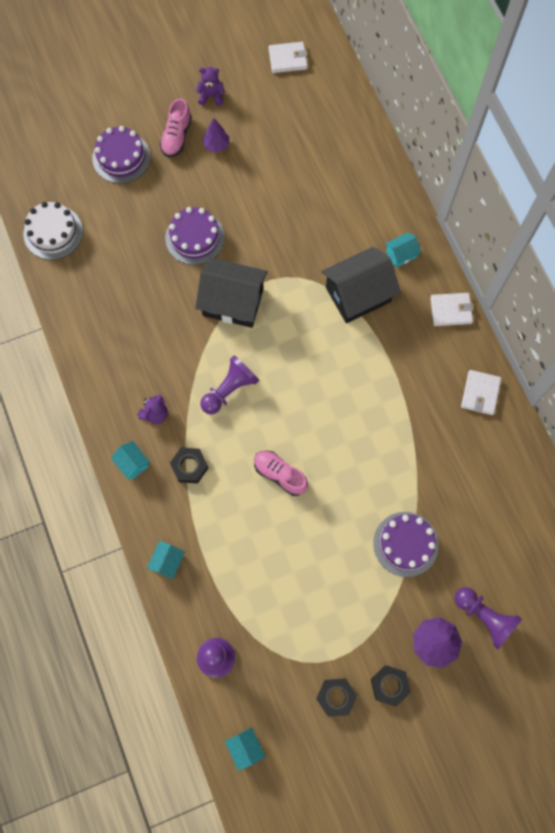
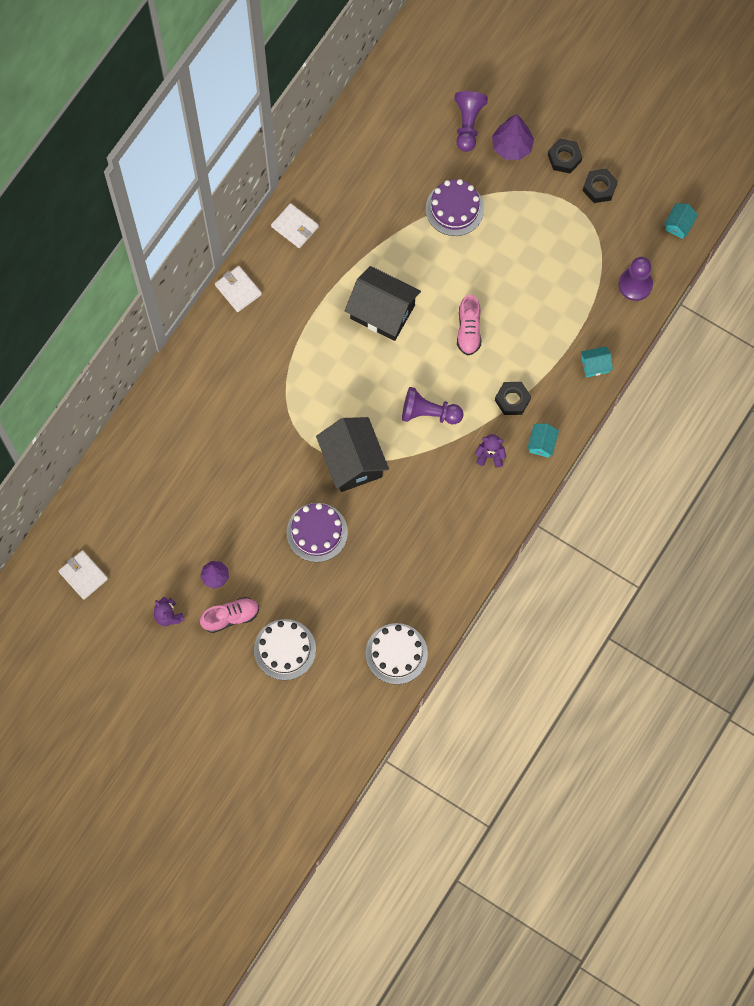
camera: 125 degrees left, 0 degrees up
(121, 157) = (285, 649): purple cake -> white cake
(358, 294) = (275, 369): black house -> black house (382, 312)
(401, 254) = (214, 358): turquoise house -> none
(480, 393) = (295, 227): white wallet -> white wallet turned 60 degrees clockwise

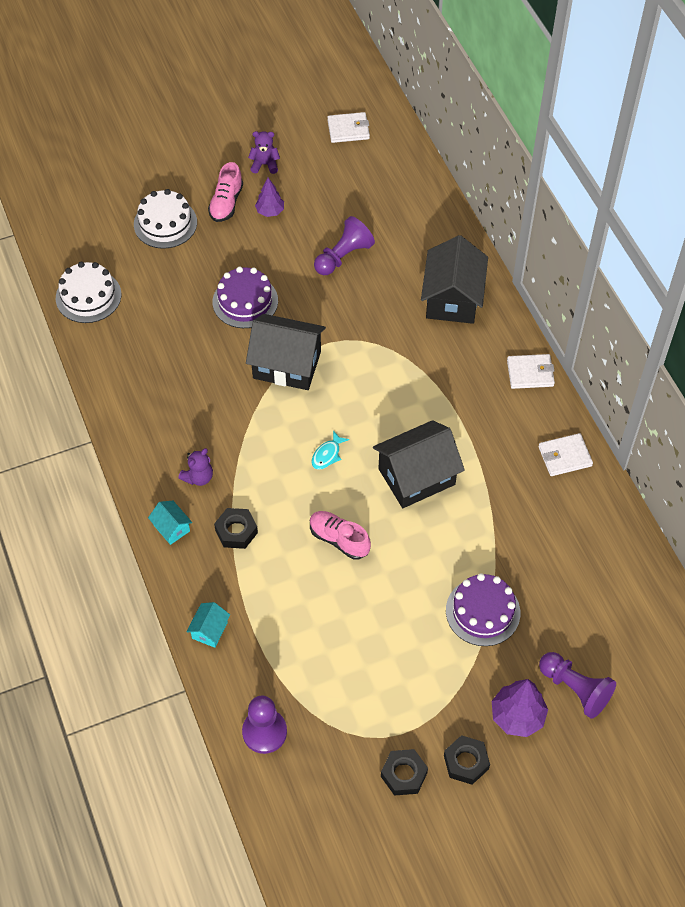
camera: 125 degrees right, 15 degrees down
(207, 384) = (452, 299): none -> black house
(408, 382) = (327, 455): none -> turquoise fish
(429, 413) = (282, 452): purple pawn -> purple pawn (343, 256)
(679, 225) = (298, 829): turquoise house -> none

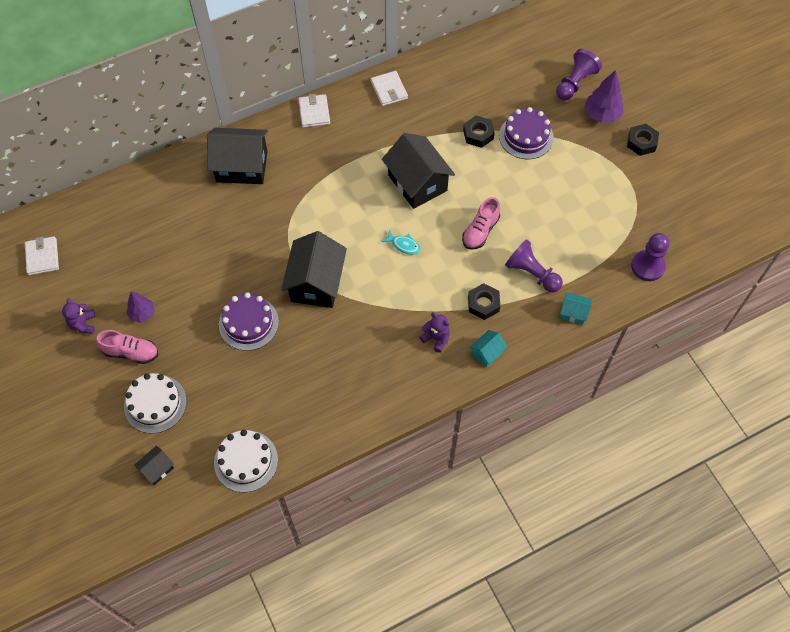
camera: 95 degrees left, 5 degrees up
(95, 226) = (157, 469): none -> black house
(343, 256) = (196, 249): purple pawn -> purple pawn (532, 273)
(404, 774) = (659, 178): black nut -> black nut (478, 134)

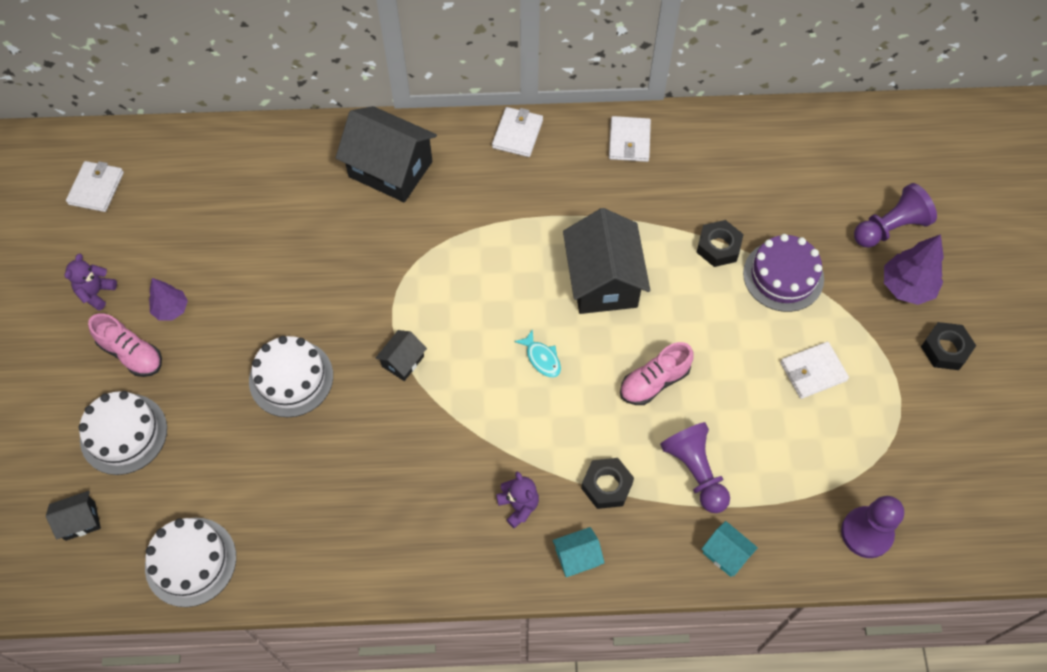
camera: 25 degrees right, 0 degrees up
(248, 323) = (291, 378): purple cake -> white cake
(316, 283) = (403, 361): black house -> black house, size x0.47
(571, 186) = (813, 371): none -> white wallet

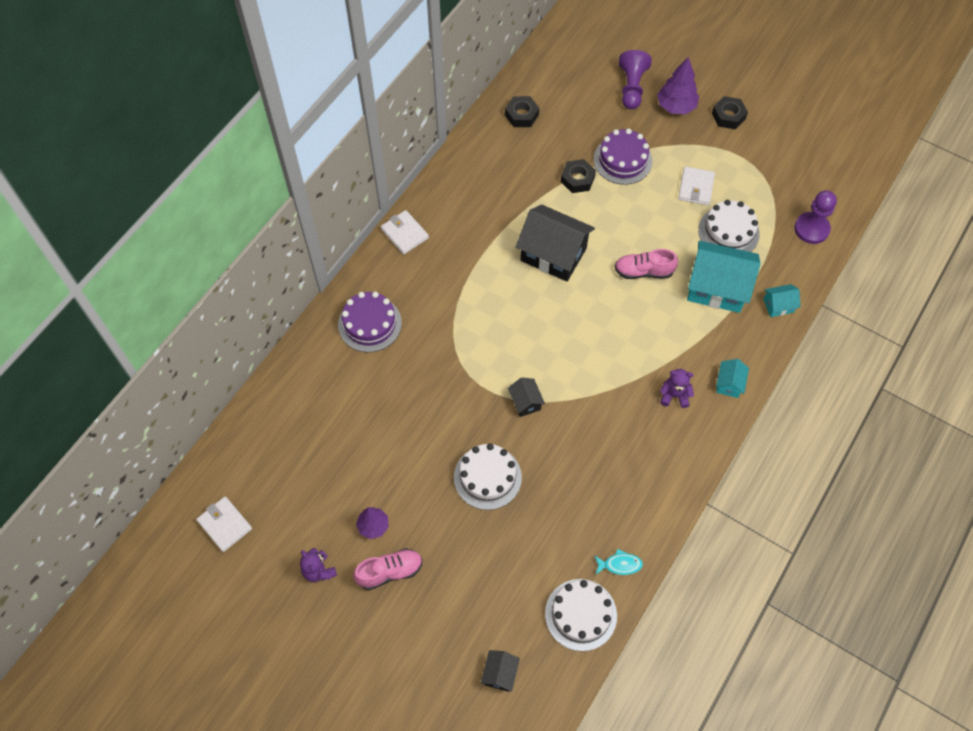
camera: 55 degrees left, 0 degrees up
(124, 434) = (451, 610): white cake -> white cake (728, 232)
(390, 169) = (370, 324): black house -> purple cake
(542, 358) = (583, 321): turquoise fish -> turquoise fish (620, 564)
(607, 486) = (694, 339): black nut -> black nut (521, 115)
(629, 141) = (463, 176): white wallet -> none
(654, 382) = (643, 271): pink shoe -> pink shoe turned 90 degrees clockwise
(695, 471) = (717, 288): purple pawn -> turquoise house

